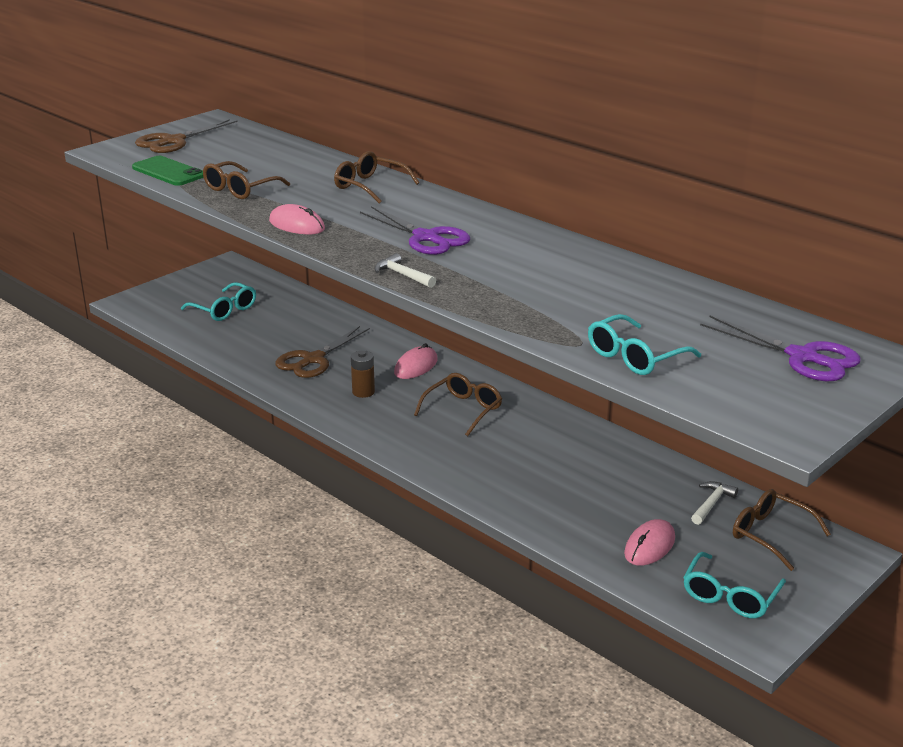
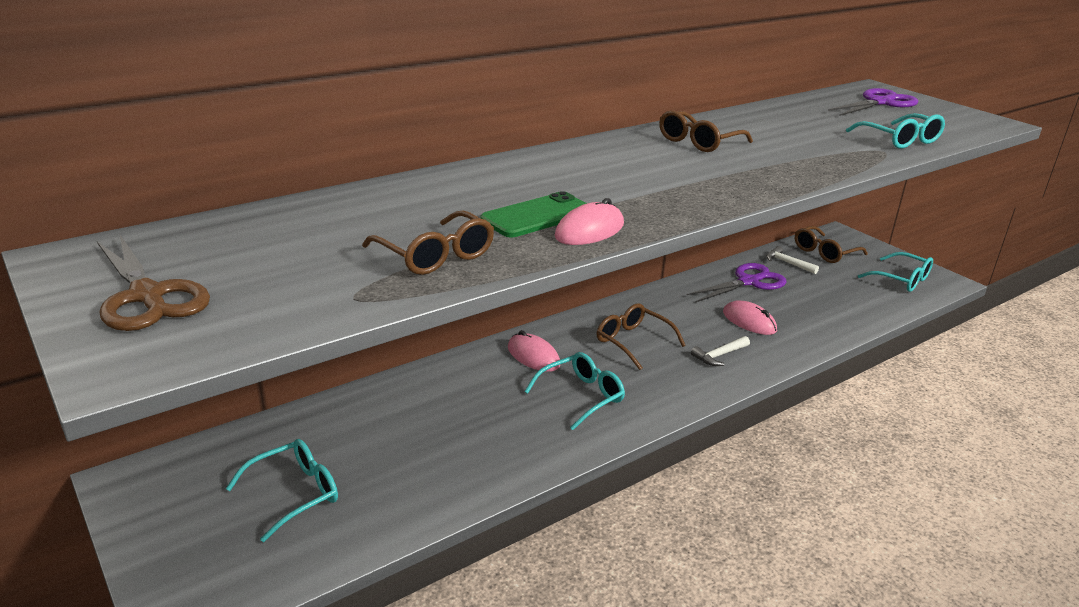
camera: 80 degrees left, 0 degrees up
(168, 172) = (311, 306): green phone -> green phone (537, 216)
(313, 359) = (489, 424): brown scissors -> none
(363, 392) = (581, 397): brown battery -> turquoise glasses
(370, 186) = (475, 183): brown glasses -> brown glasses (699, 142)
(402, 275) = (746, 194): white hammer -> white hammer (719, 355)
(426, 238) = (646, 174): purple scissors -> purple scissors (748, 282)
(649, 546) = (848, 295): pink mouse -> pink mouse (749, 321)

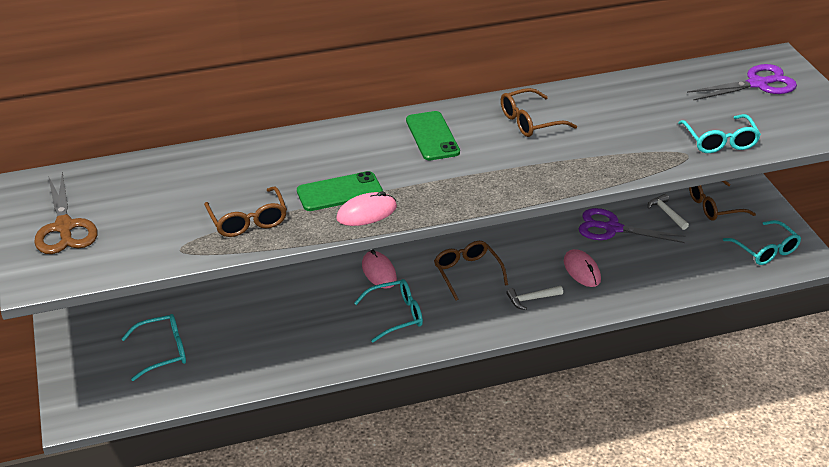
camera: 20 degrees right, 10 degrees up
(604, 161) = (432, 136): none -> green phone
(748, 282) = (612, 228): purple scissors -> purple scissors turned 150 degrees counterclockwise

